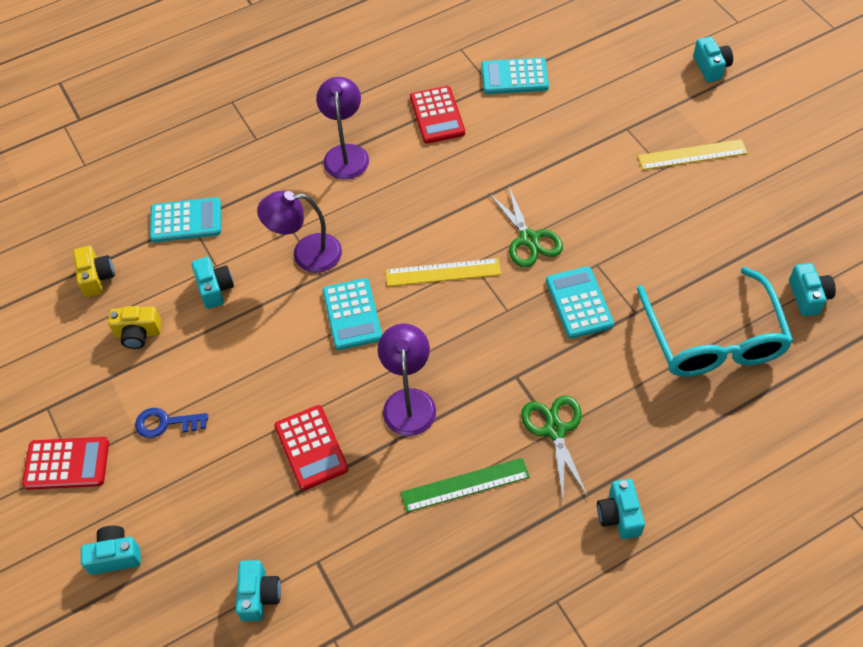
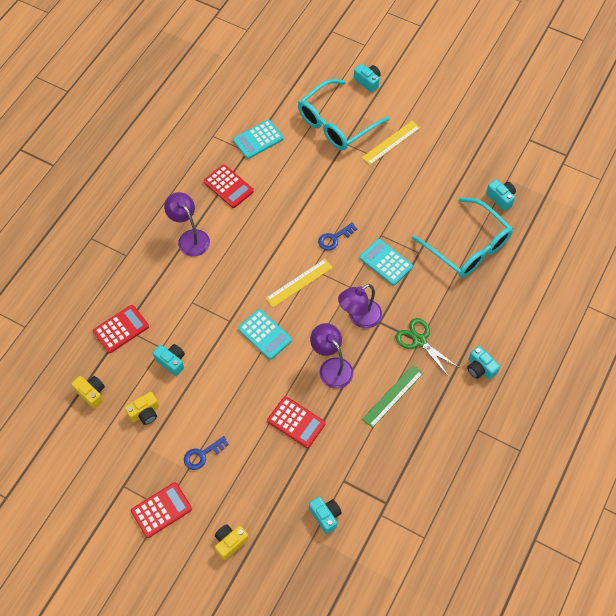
camera: 35 degrees left, 5 degrees up
(115, 556) = (230, 542): turquoise camera -> yellow camera
(186, 220) = (121, 329): turquoise calculator -> red calculator
(306, 254) = (211, 312): purple lamp -> purple lamp (359, 318)
(529, 239) = (334, 238): green scissors -> blue key
(631, 100) = (336, 123): none -> turquoise glasses

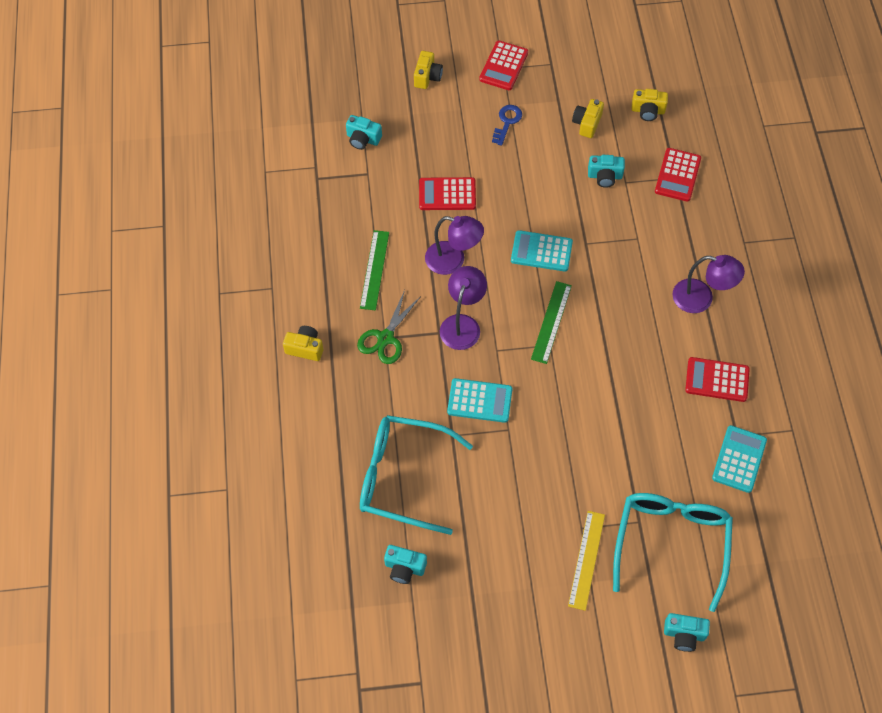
camera: 145 degrees right, 0 degrees up
(299, 283) = (551, 322): yellow ruler -> green ruler
(334, 238) = (555, 393): blue key -> none
(419, 340) = (385, 338): green scissors -> green scissors turned 105 degrees clockwise
(480, 368) = (305, 348): turquoise camera -> yellow camera

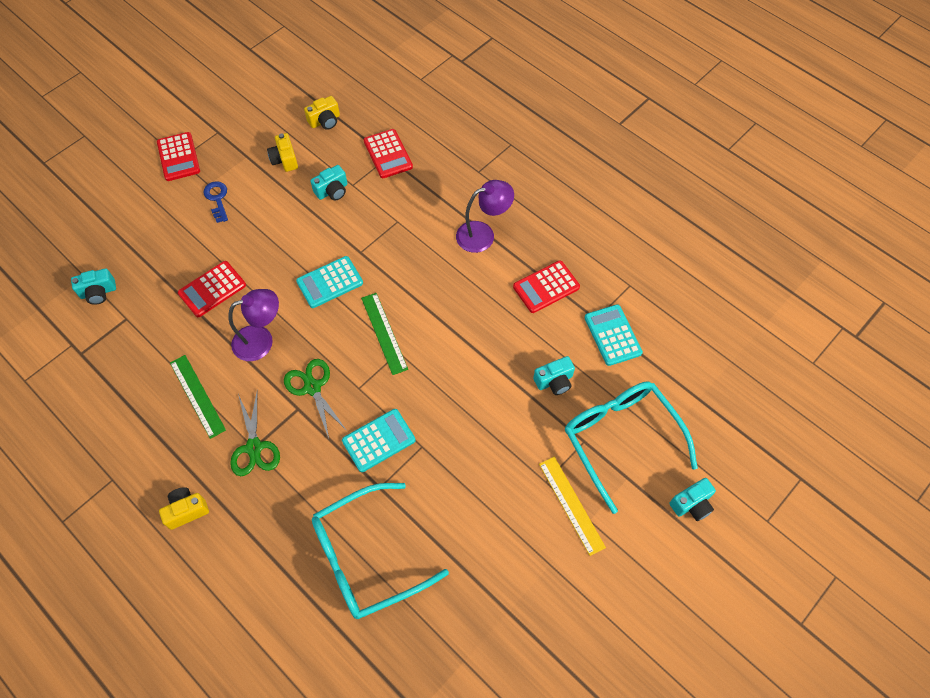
camera: 40 degrees left, 0 degrees up
(404, 568) = (433, 637): turquoise camera -> turquoise camera (554, 381)
(427, 77) = (117, 205): yellow camera -> none
(462, 324) = (312, 387): purple lamp -> green scissors

